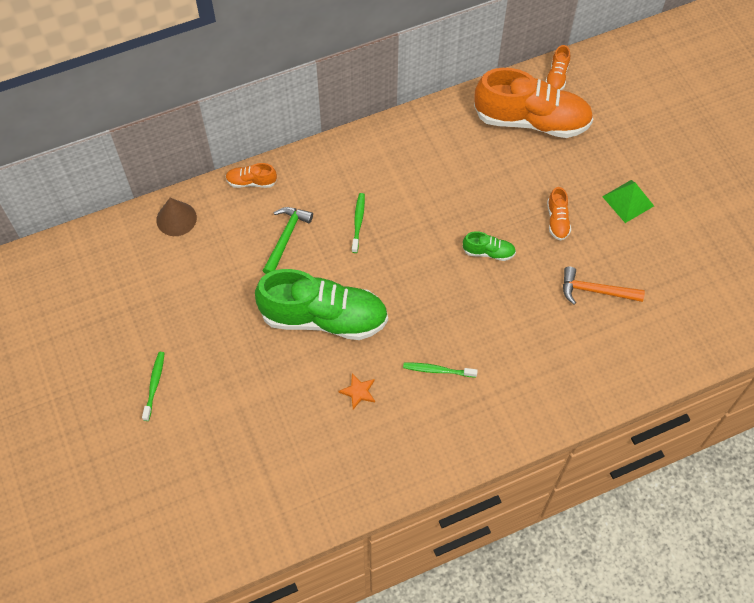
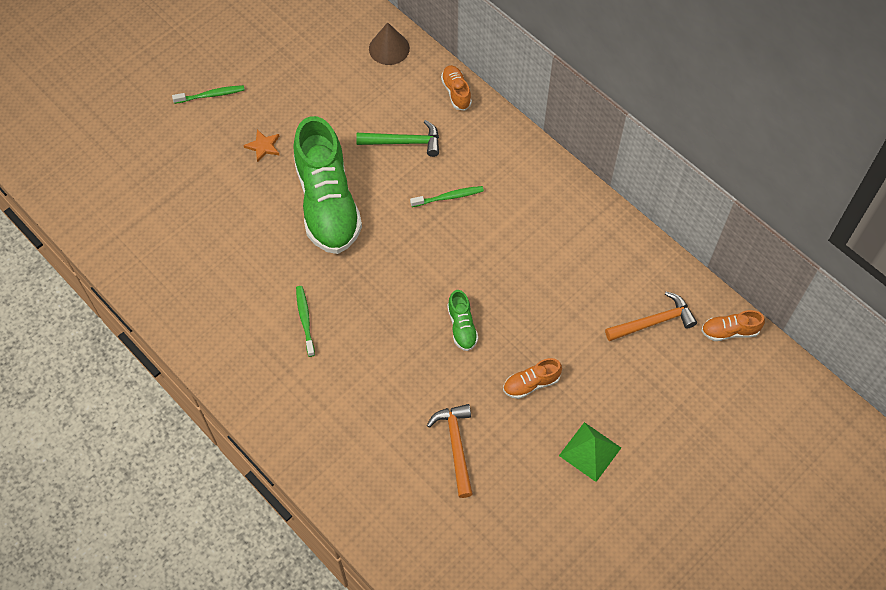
camera: 70 degrees right, 0 degrees up
(358, 392) = (258, 258): orange star -> orange star (263, 146)
(531, 121) = (654, 322): orange shoe -> orange hammer

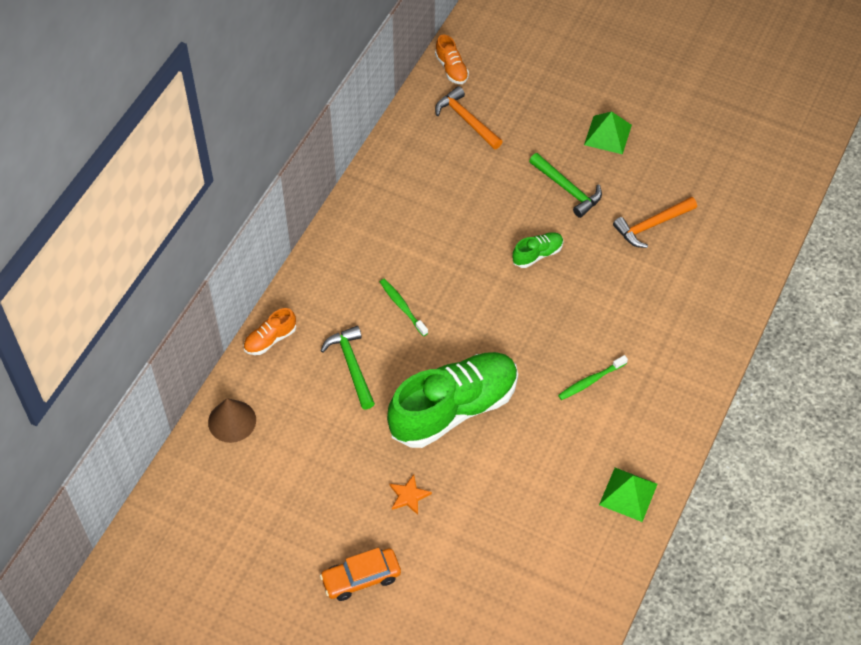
camera: 110 degrees left, 5 degrees down
(182, 306) = (628, 494): none -> green pyramid
(211, 95) = (361, 578): green toothbrush -> orange car
(531, 384) = (567, 189): orange shoe -> green hammer

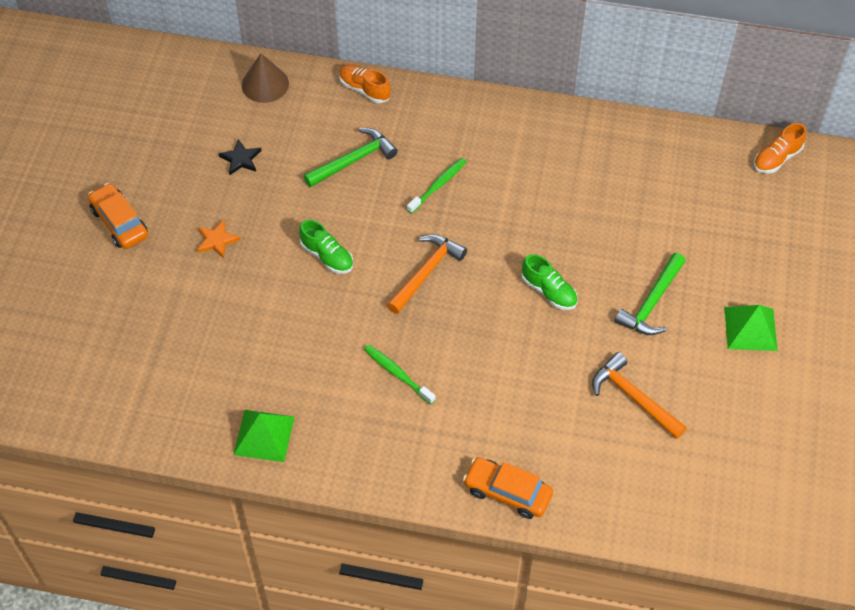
camera: 75 degrees right, 0 degrees up
(318, 459) = (241, 159): none -> black star
(454, 409) = (327, 256): green shoe -> green shoe, size x0.42
(466, 120) = (709, 187): orange hammer -> orange hammer (426, 272)
(718, 330) = (507, 492): none -> orange car

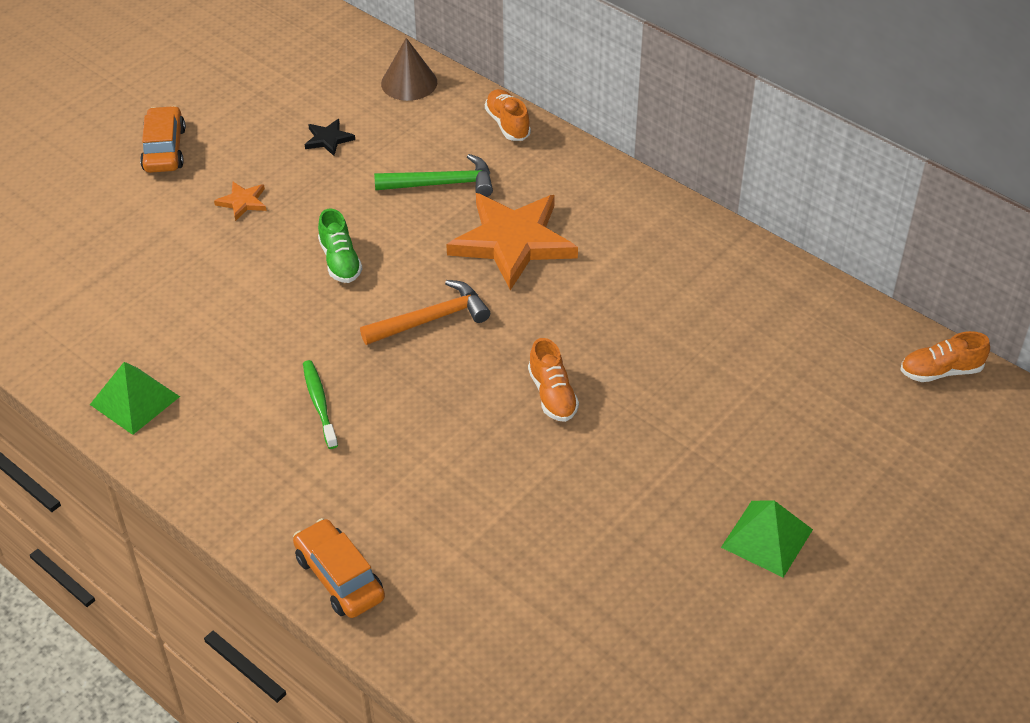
camera: 30 degrees right, 10 degrees down
(438, 185) = (512, 242): green toothbrush -> orange star
(549, 291) = (552, 395): green shoe -> orange shoe
(633, 397) = (564, 547): orange hammer -> none
(652, 303) = (664, 458): green hammer -> none

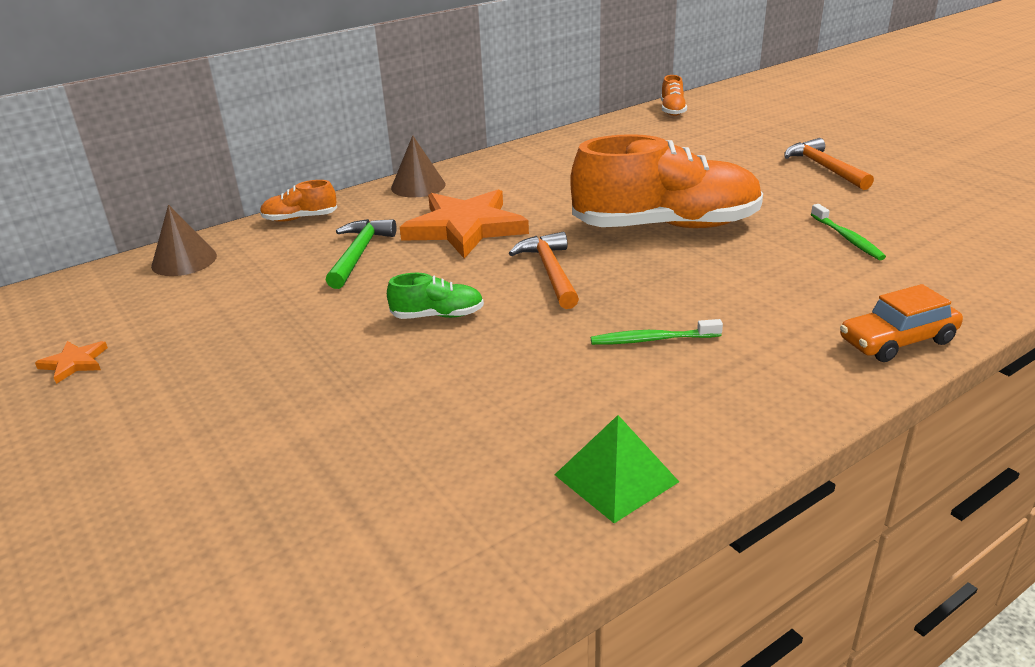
camera: 75 degrees left, 15 degrees down
(164, 149) = (126, 436): orange car -> none
(242, 202) = (290, 375): orange star -> orange star (74, 363)
(328, 139) = (229, 312): black star -> none
(552, 395) = (666, 226): orange shoe -> orange shoe, size x2.36
(555, 551) = (847, 238): none -> green toothbrush
(606, 184) = (418, 186): none -> brown cone
(767, 538) = (824, 168): green pyramid -> orange hammer

